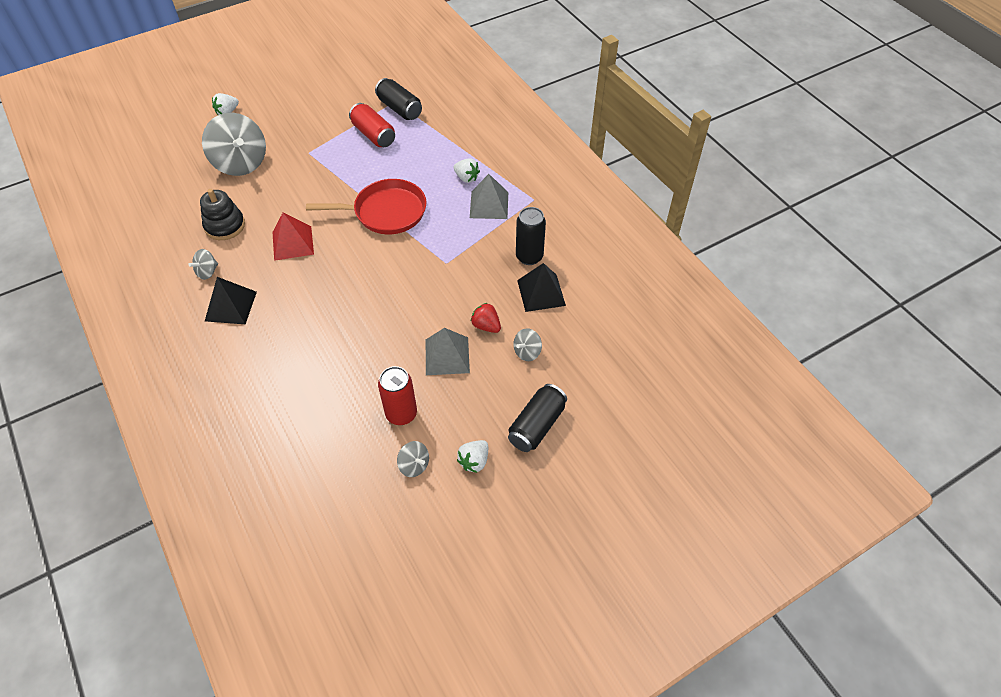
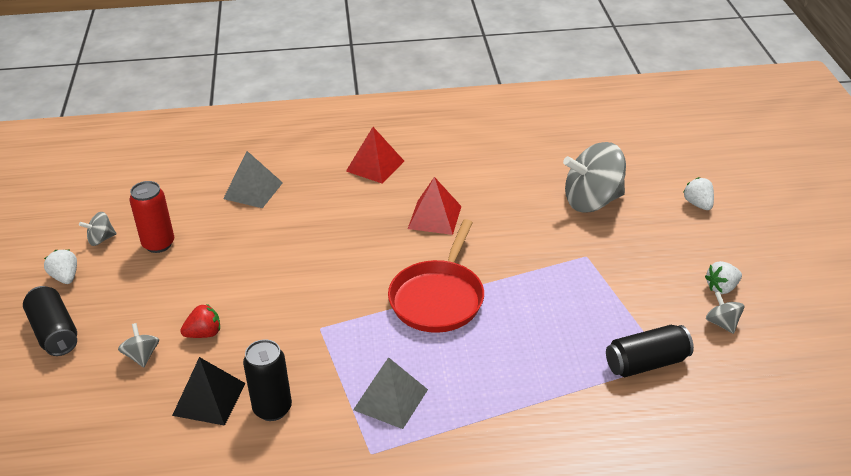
camera: 115 degrees right, 15 degrees down
(207, 272) = (431, 158): grey spinning top -> grey spinning top (722, 323)
(225, 226) = (491, 176): black stacking toy -> none
(230, 306) = (375, 166): black pyramid -> red pyramid
(373, 135) = (596, 322): red can -> none
(447, 356) = (193, 292): grey pyramid -> grey pyramid (253, 190)
(466, 178) = (457, 392): white strawberry -> white strawberry (721, 288)

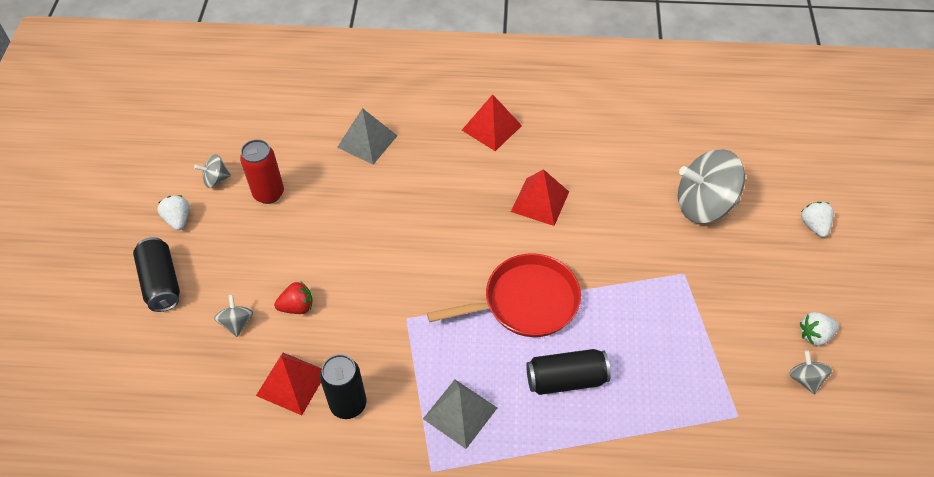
camera: 10 degrees right, 15 degrees up
(209, 399) = (292, 383): black pyramid -> red pyramid
(438, 298) = (526, 302): red pan -> red pan turned 135 degrees counterclockwise
(646, 363) = (717, 414): black can -> black can (566, 379)

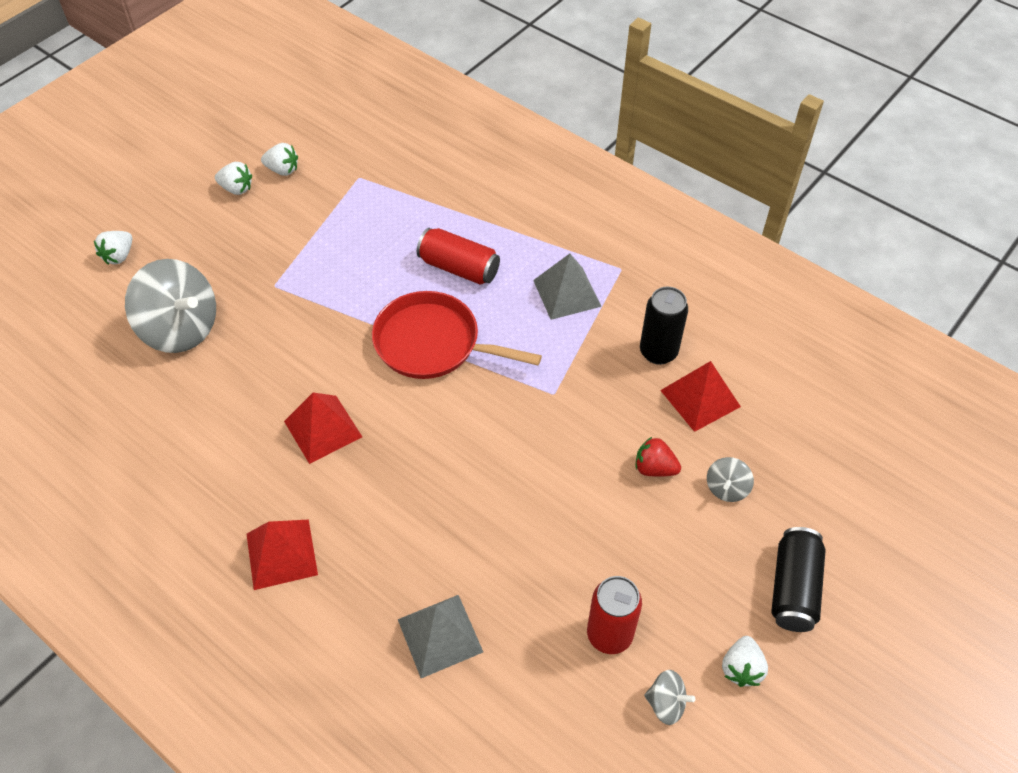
camera: 145 degrees left, 0 degrees up
(566, 379) = (459, 268): black can -> red can
(805, 379) = (282, 170): grey spinning top -> white strawberry

